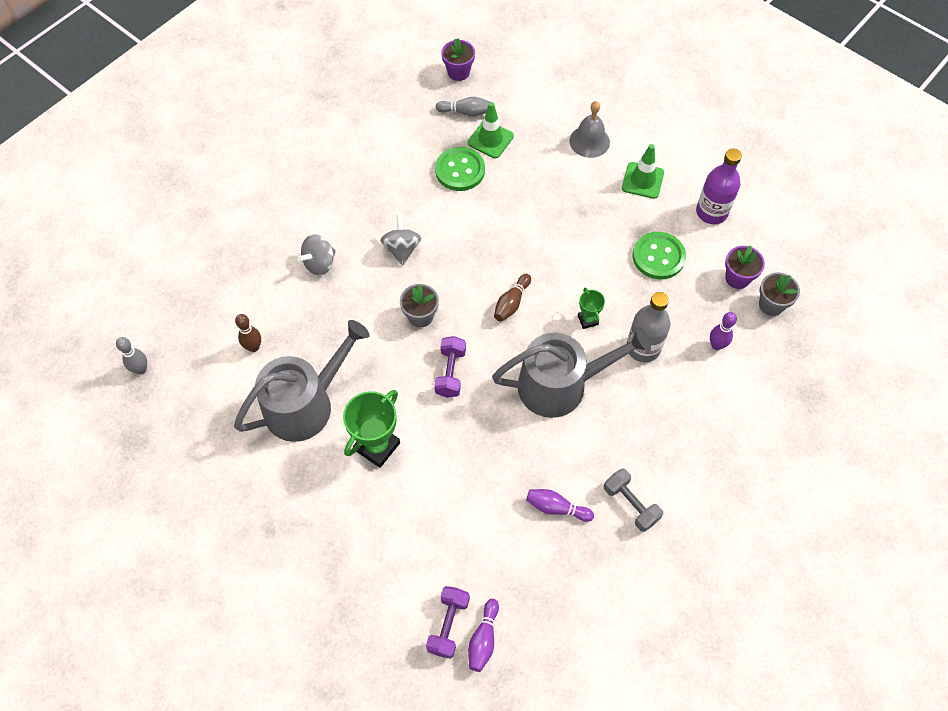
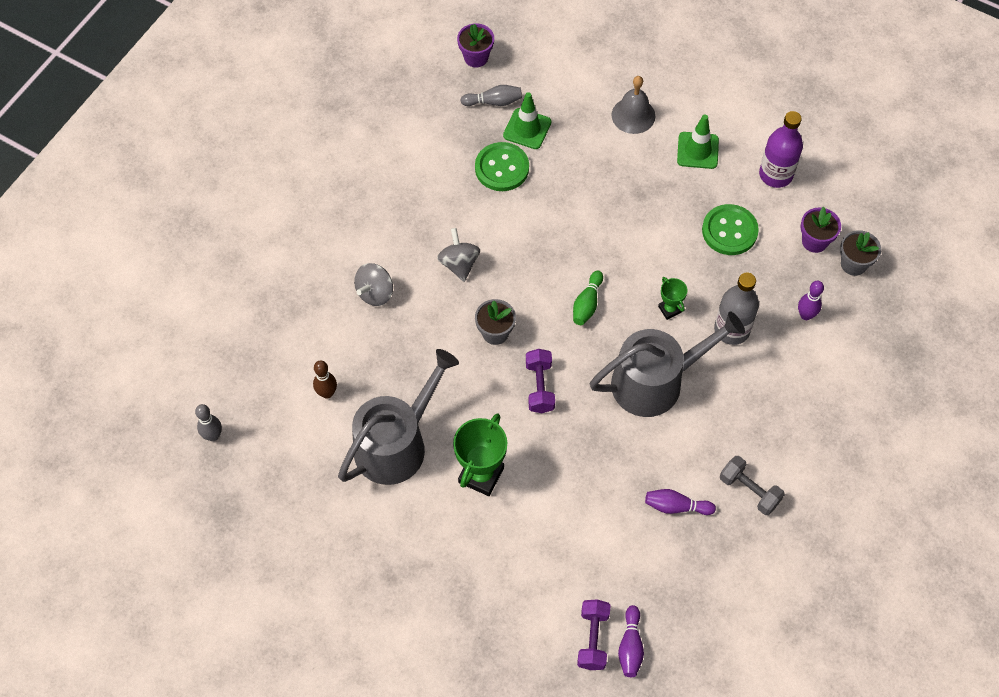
camera: 10 degrees left, 0 degrees up
(511, 303) = (587, 304): brown bowling pin -> green bowling pin

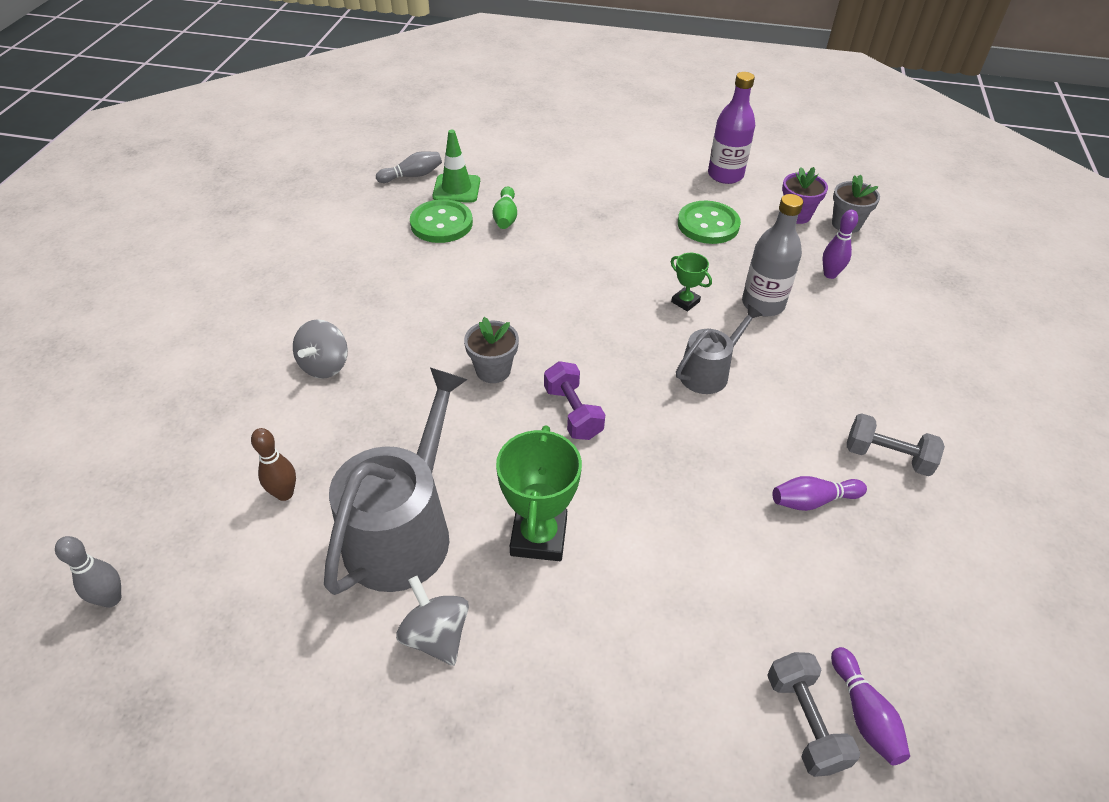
camera: 20 degrees left, 15 degrees down
(459, 264) = (423, 314): grey spinning top -> grey spinning top (436, 635)
(476, 57) = (381, 148): purple flower pot -> none
(587, 304) = (590, 317): green bowling pin -> green bowling pin (506, 217)
(593, 639) = (804, 722): purple dumbbell -> grey dumbbell
(633, 115) = (561, 160): grey bell -> none
(655, 381) = (708, 372): grey watering can -> grey watering can, size x0.55
(697, 150) = (639, 172): green traffic cone -> none

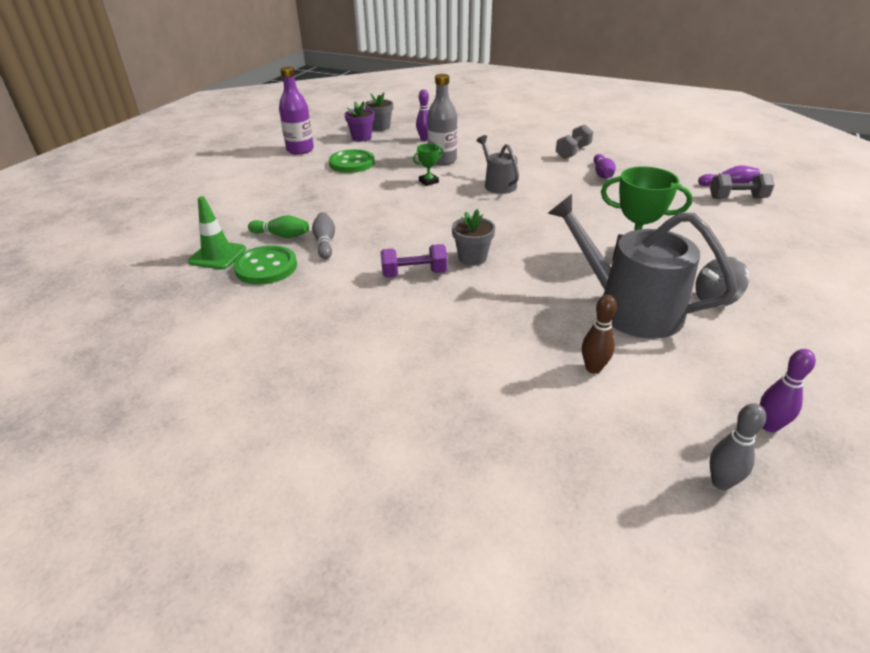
camera: 75 degrees left, 10 degrees down
(183, 659) = (769, 426): none -> purple bowling pin
(325, 365) = (438, 342): grey spinning top -> none
(412, 176) = (171, 278): grey bowling pin -> grey bowling pin (325, 242)
(573, 413) = (524, 232): purple dumbbell -> purple dumbbell (414, 274)

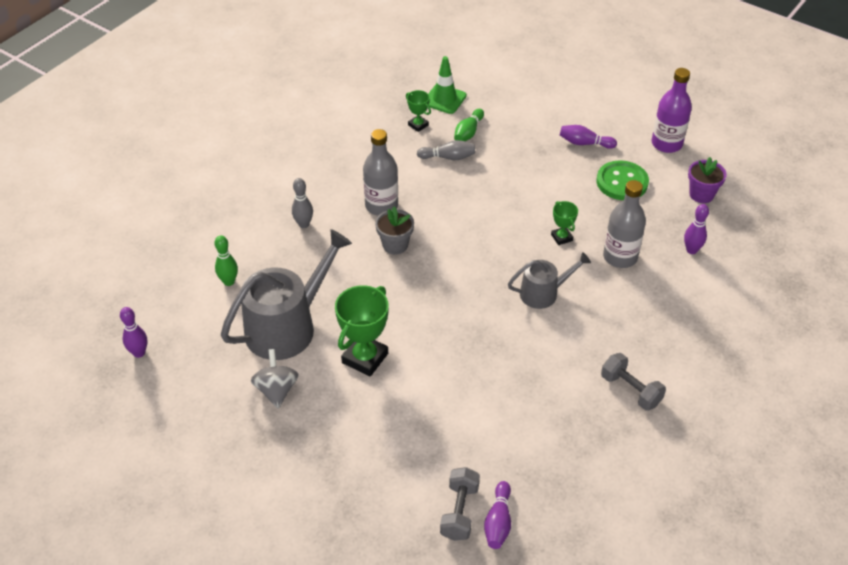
camera: 100 degrees right, 10 degrees up
(266, 267) = (418, 125): green button -> green trophy
(380, 127) = (738, 214): grey flower pot -> none
(414, 274) = (381, 206): purple dumbbell -> grey bottle
(593, 368) = (229, 282): brown bowling pin -> green bowling pin
(602, 174) = (556, 398): purple bowling pin -> purple bowling pin (584, 143)
(721, 482) = (114, 308): grey bowling pin -> grey bowling pin (303, 224)

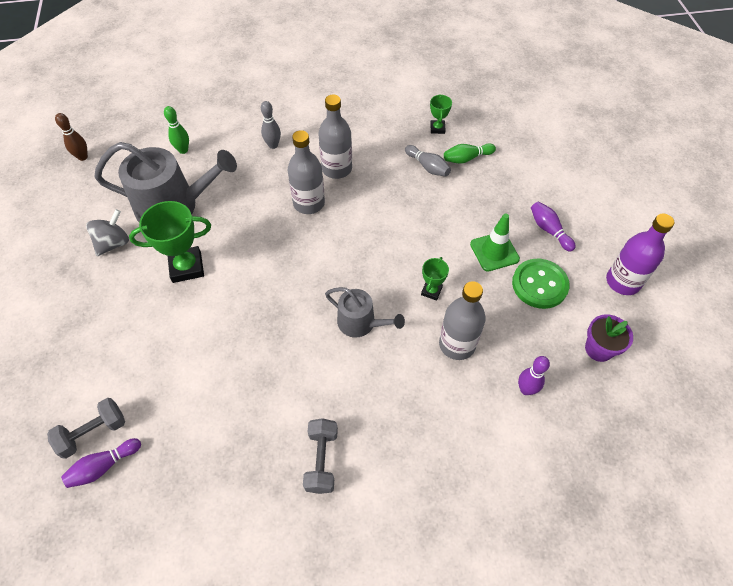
camera: 45 degrees right, 10 degrees up
(139, 353) = (82, 157): purple bowling pin -> brown bowling pin
(395, 245) = (309, 203): grey flower pot -> grey bottle
(444, 99) = (481, 122): green traffic cone -> green traffic cone (494, 251)

